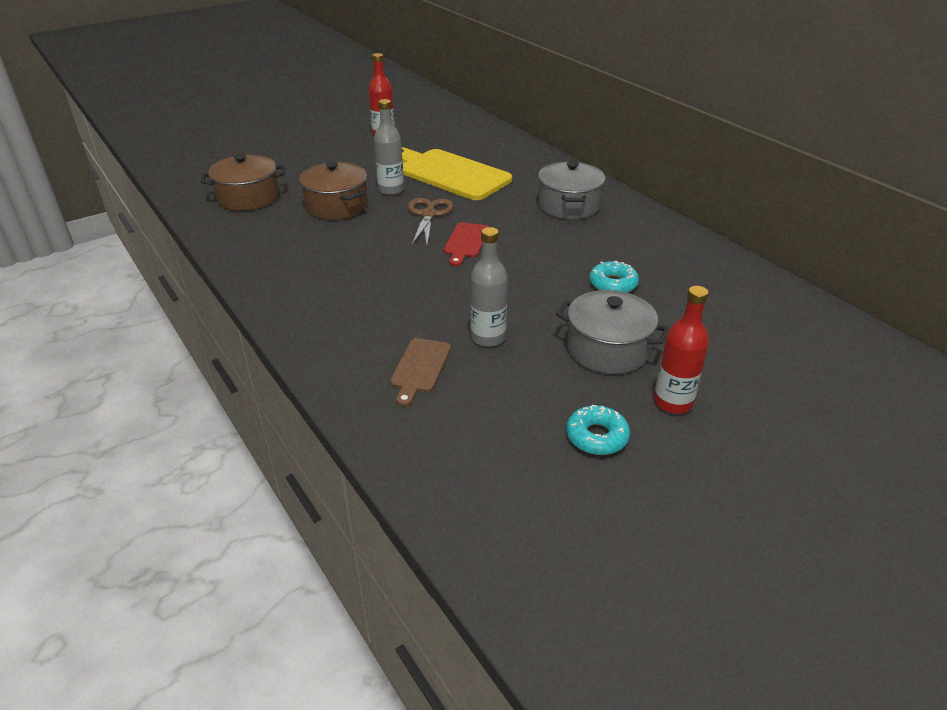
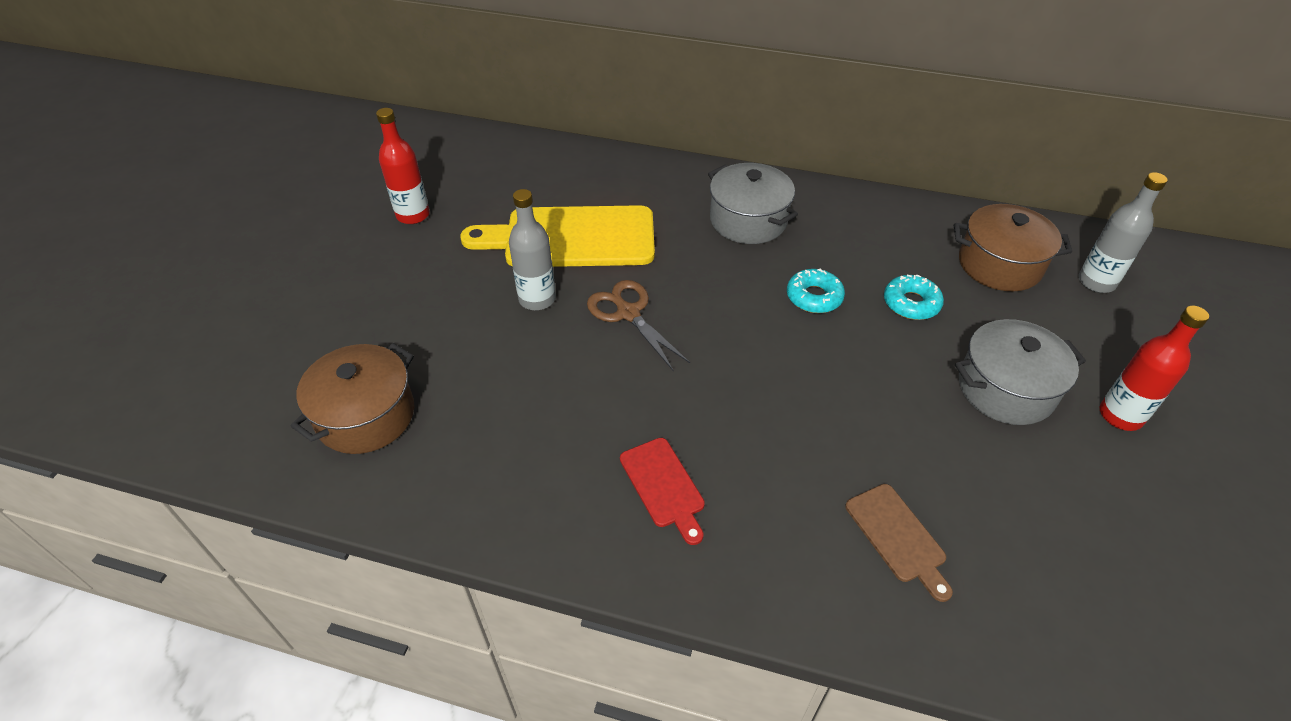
camera: 40 degrees left, 10 degrees up
(336, 206) = (504, 361): brown pot -> brown pot (999, 264)
(465, 242) = (717, 331): red cutting board -> red cutting board (663, 486)
(488, 337) = (901, 448): grey bottle -> grey bottle (1096, 282)
(597, 437) = (1124, 501): turquoise donut -> turquoise donut (814, 297)

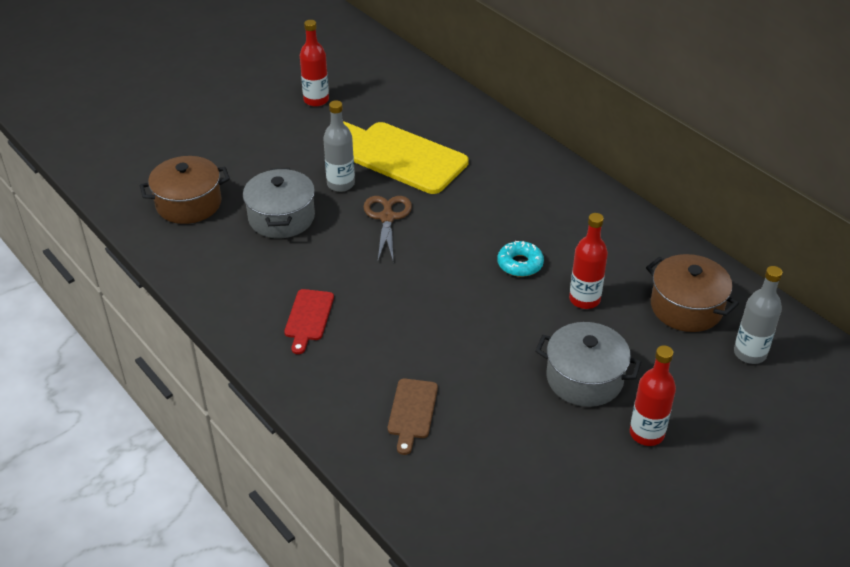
camera: 35 degrees right, 5 degrees down
(748, 220) = (532, 196): grey pot -> grey pot (281, 218)
(911, 303) = (584, 299): turquoise donut -> red bottle

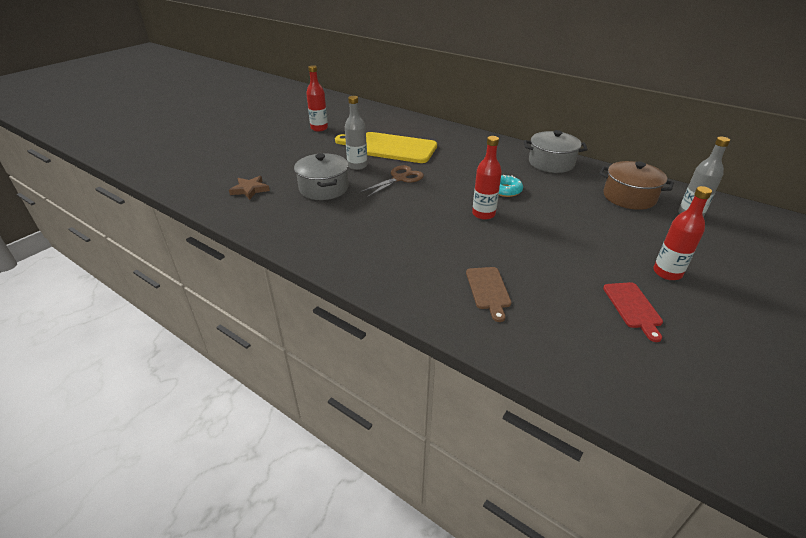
camera: 15 degrees left, 5 degrees down
(189, 204) = (250, 190): brown pot -> brown star
(308, 318) = (373, 243): red cutting board -> red cutting board (633, 307)
(387, 218) = (399, 178): brown scissors -> brown scissors turned 60 degrees clockwise
(584, 299) = (561, 202): red bottle -> red bottle (483, 214)
(584, 378) = (597, 247): grey pot -> grey pot (551, 163)

